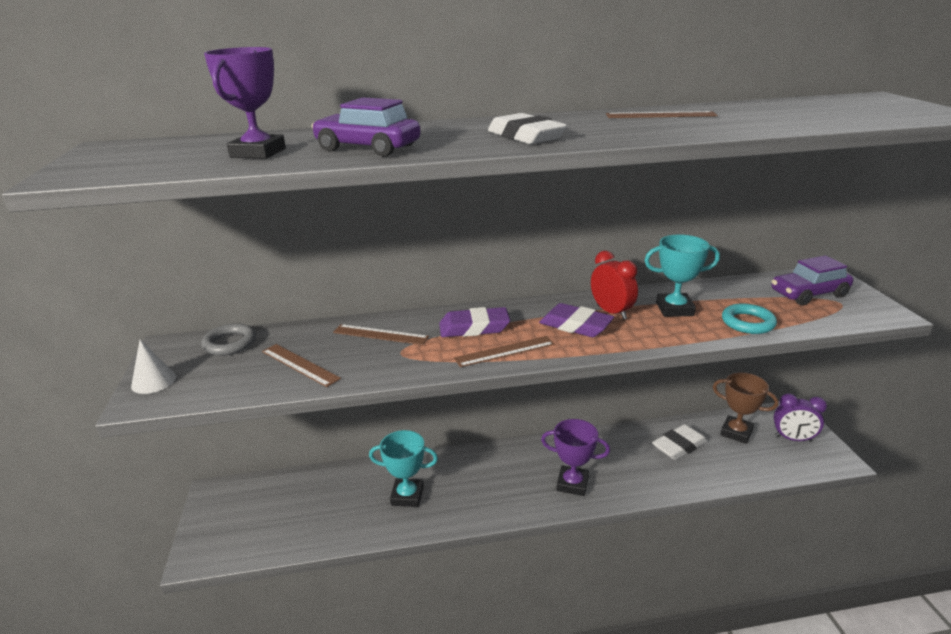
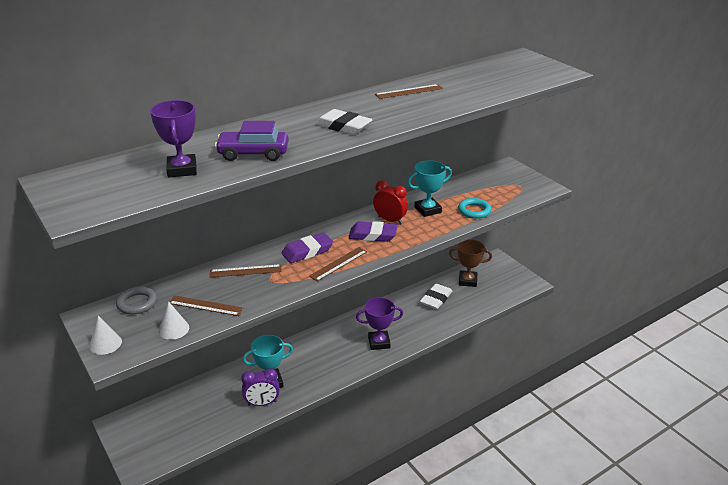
camera: 25 degrees left, 5 degrees up
(239, 384) = (173, 329): none -> white cone
(793, 439) = (502, 276): purple clock -> purple clock (262, 403)
(808, 294) = (501, 182): purple car -> none

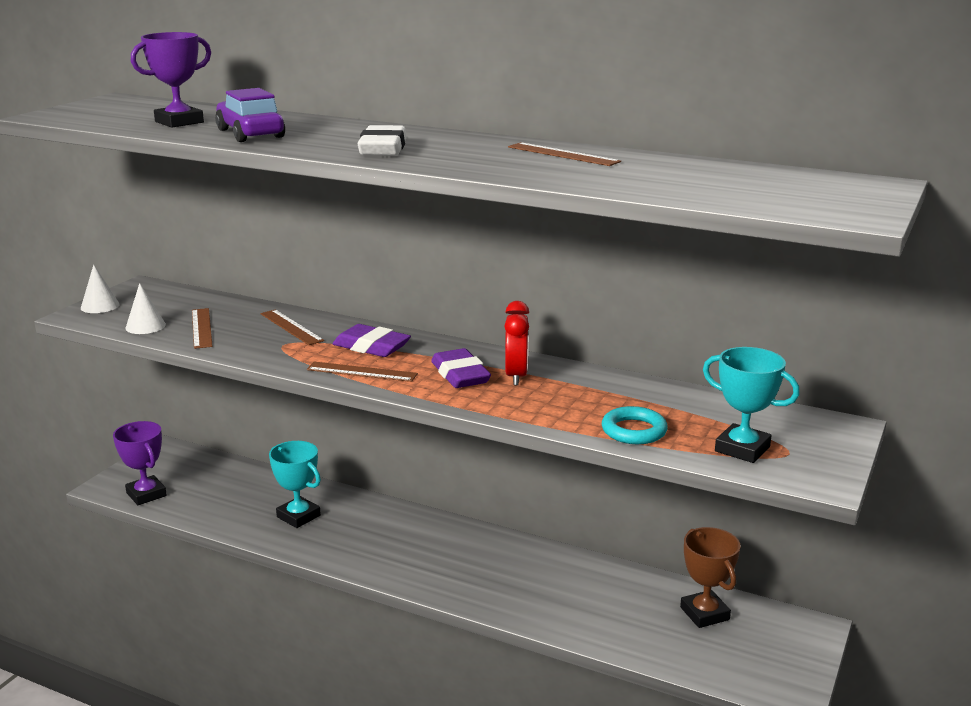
camera: 60 degrees right, 10 degrees down
(137, 303) = (181, 297): grey ring -> none
(262, 403) = (256, 524): purple clock -> none
(379, 342) = (453, 574): purple trophy -> purple trophy (146, 494)
(428, 210) = (584, 395): turquoise trophy -> turquoise trophy (742, 449)
(436, 299) = (615, 595): white eraser -> none

